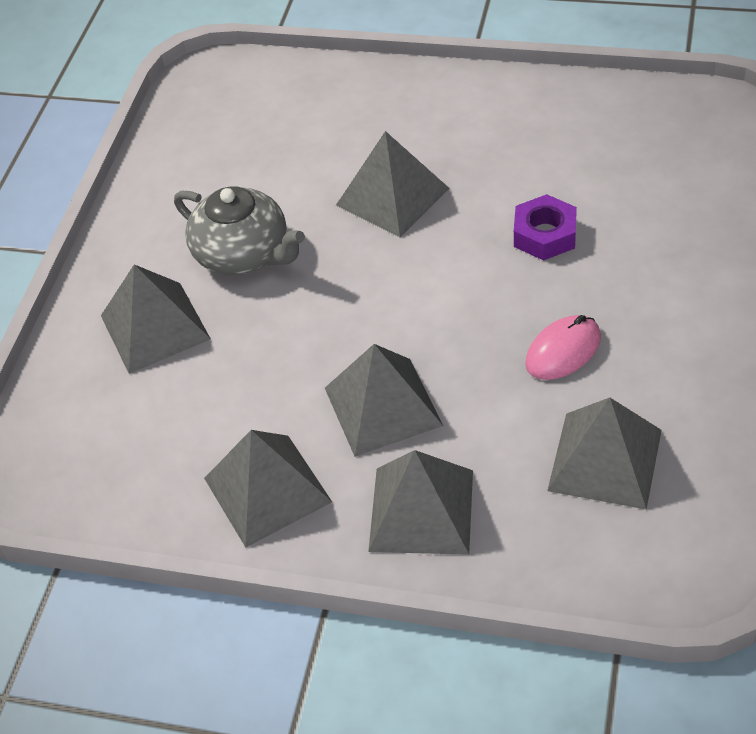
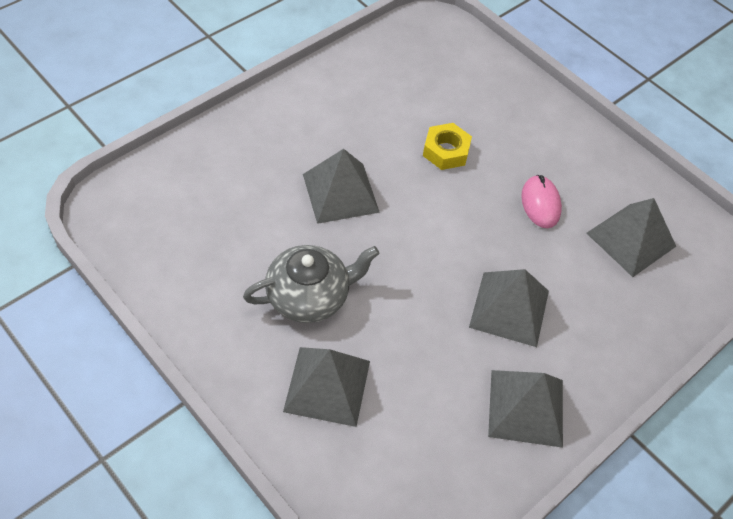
camera: 65 degrees left, 5 degrees up
(421, 510) = (602, 341): grey pyramid -> none
(545, 235) = (446, 151): purple nut -> yellow nut

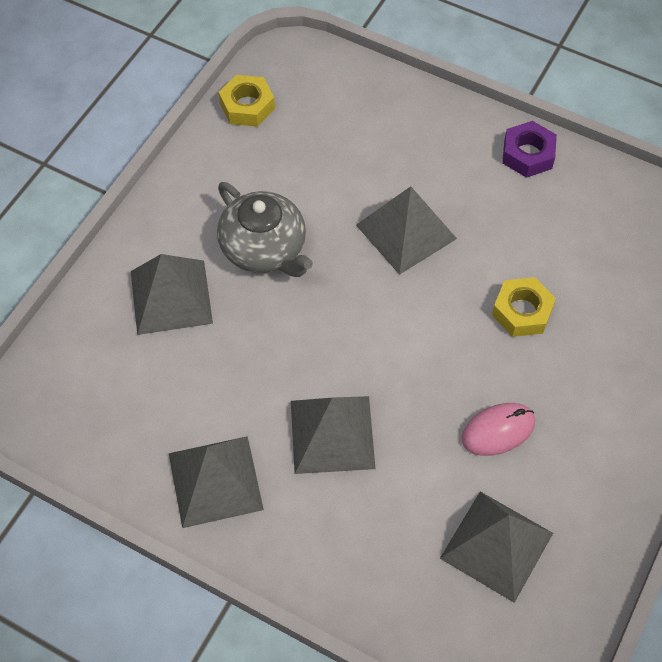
camera: 75 degrees right, 5 degrees up
(143, 257) = (247, 106): none -> yellow nut
(306, 92) = (527, 154): none -> purple nut

